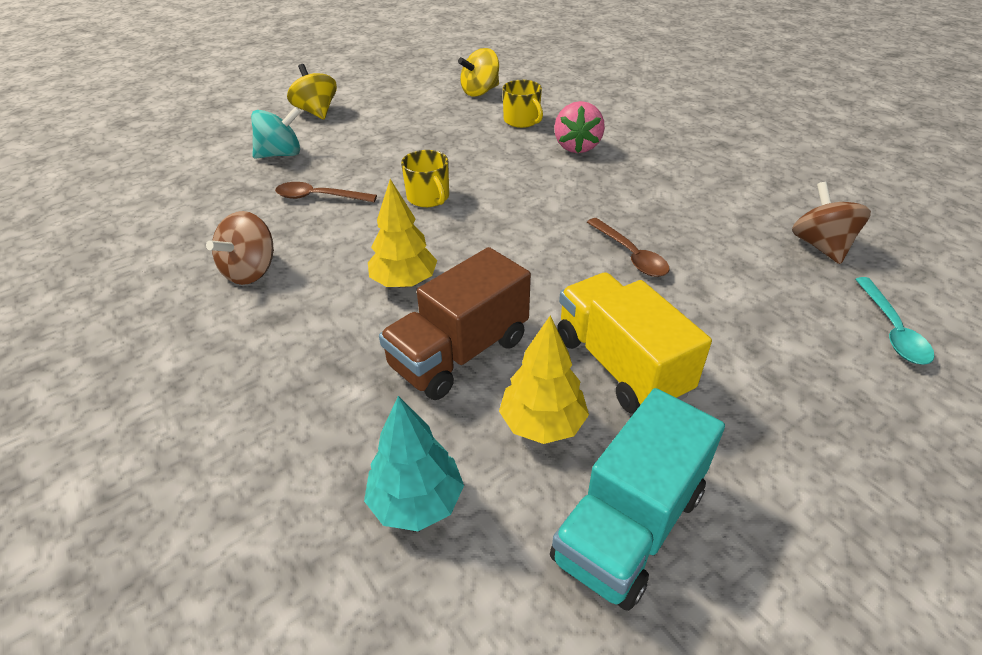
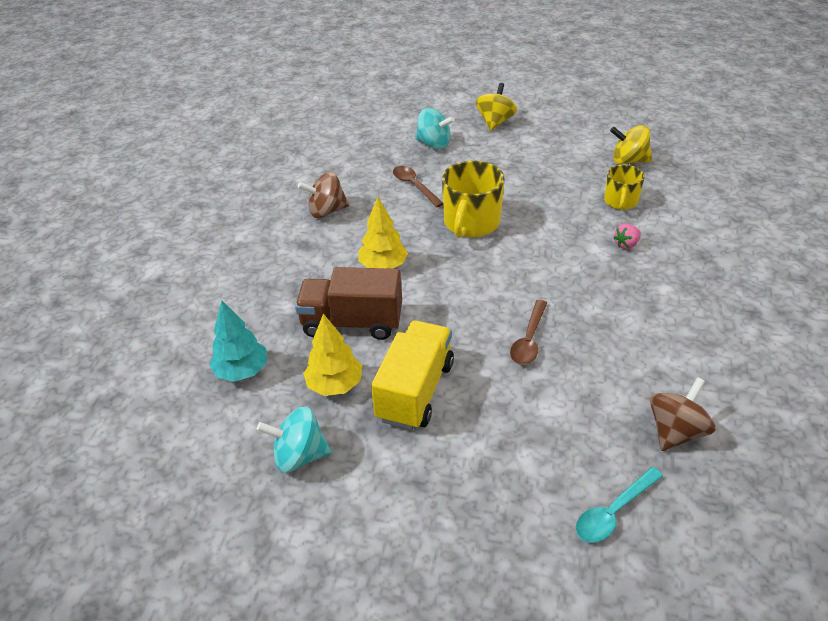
camera: 50 degrees right, 0 degrees up
(428, 197) = (471, 223): yellow mug -> yellow mug, size x1.64
(577, 147) = (626, 245): pink strawberry -> pink strawberry, size x0.56
(629, 526) = (299, 456): turquoise truck -> turquoise spinning top

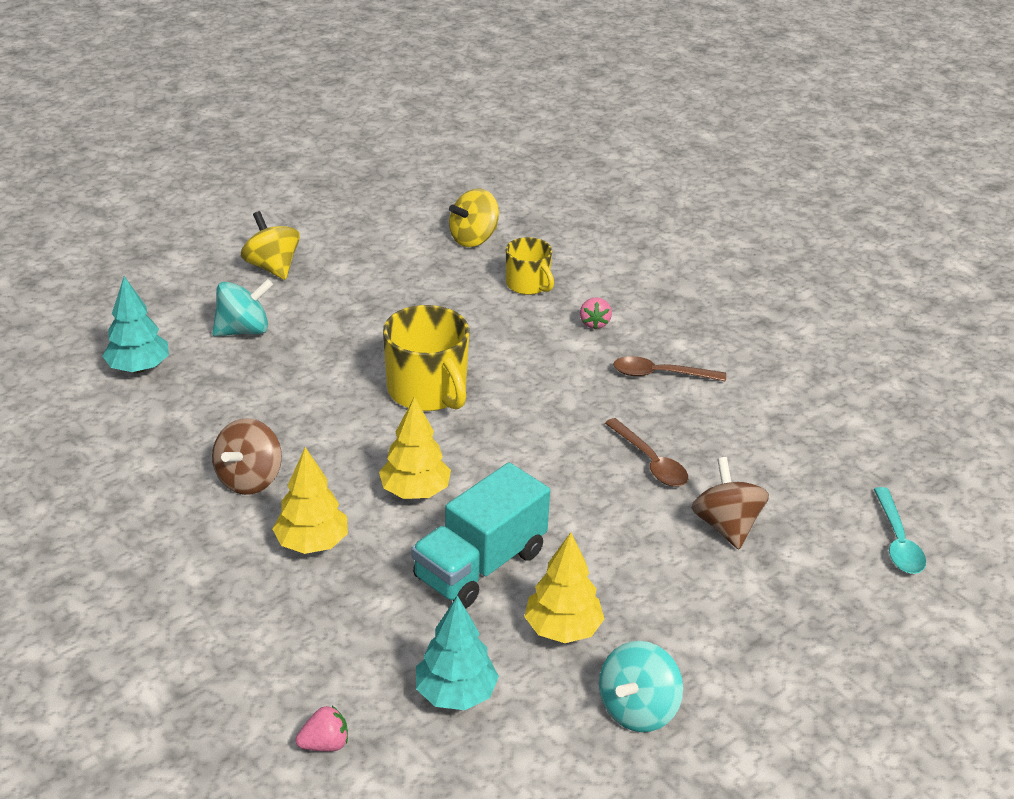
camera: 55 degrees left, 5 degrees down
(165, 345) = (325, 744): none -> pink strawberry
(303, 257) = (312, 543): none -> yellow tree
(352, 323) = (480, 565): brown truck -> turquoise truck
(364, 136) = (139, 368): none -> turquoise tree
(414, 186) = (303, 389): brown spoon -> brown spoon (660, 374)
(415, 391) = (635, 576): yellow truck -> none
(675, 431) = (848, 452): brown spinning top -> brown spinning top (726, 526)

